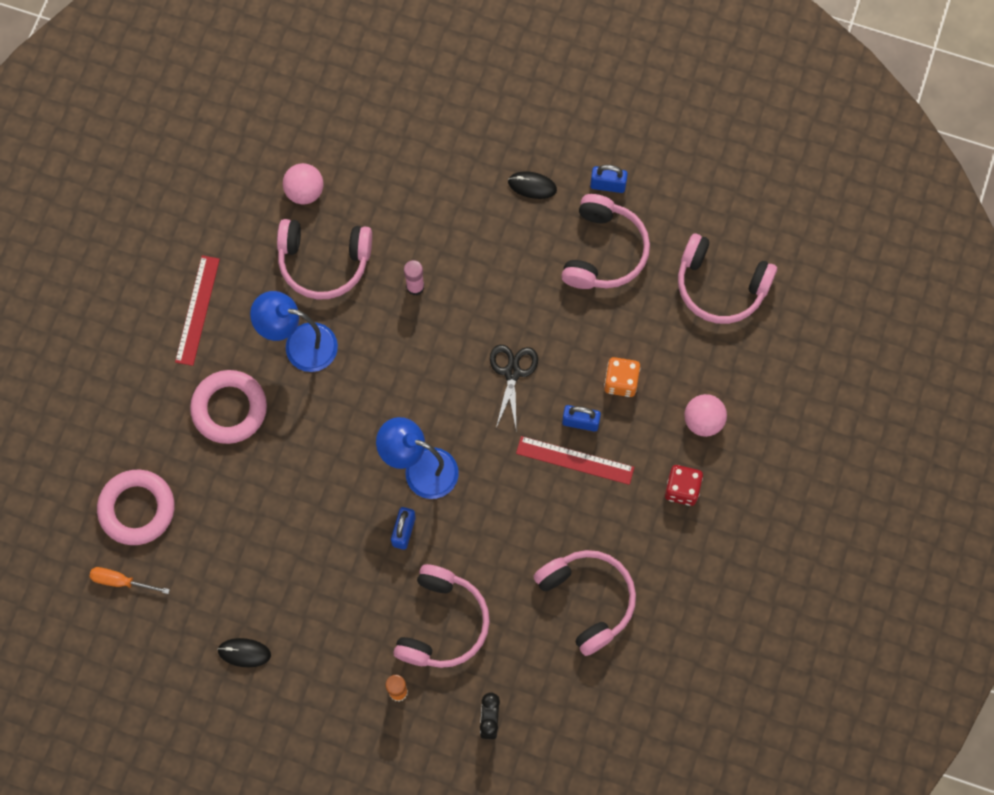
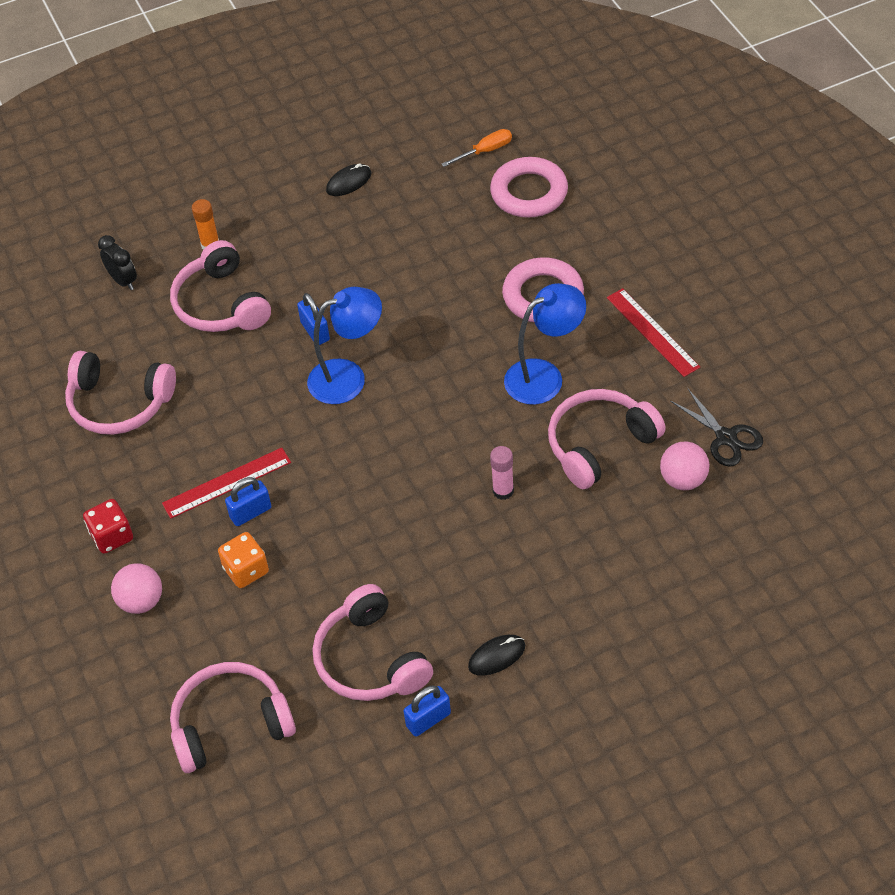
camera: 140 degrees right, 20 degrees down
(512, 372) = (348, 499): black scissors -> black scissors (726, 437)

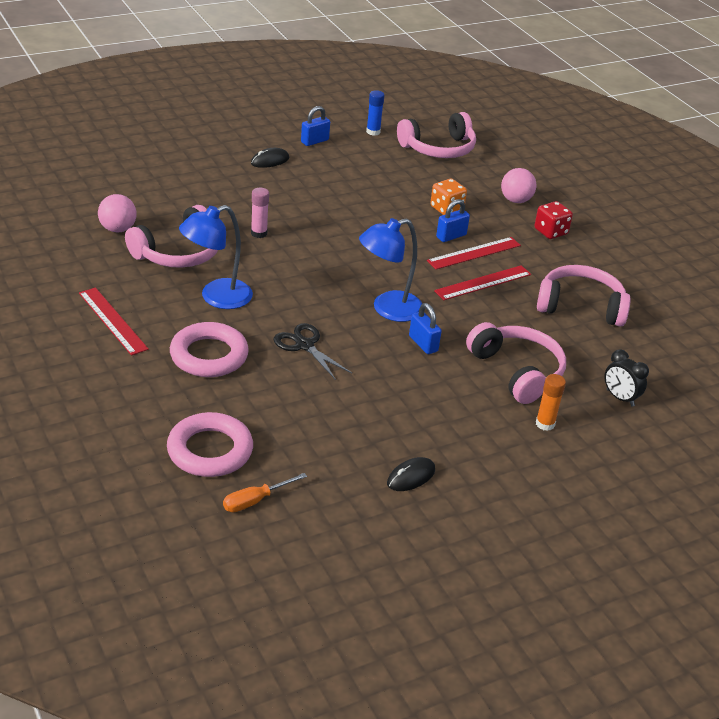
camera: 170 degrees right, 15 degrees down
(227, 431) = (483, 282): none -> red ruler
(332, 760) = (373, 132): none -> blue glue stick
(370, 659) = (353, 165): pink headphones -> none
(726, 437) = (74, 249): black scissors -> black scissors (304, 345)

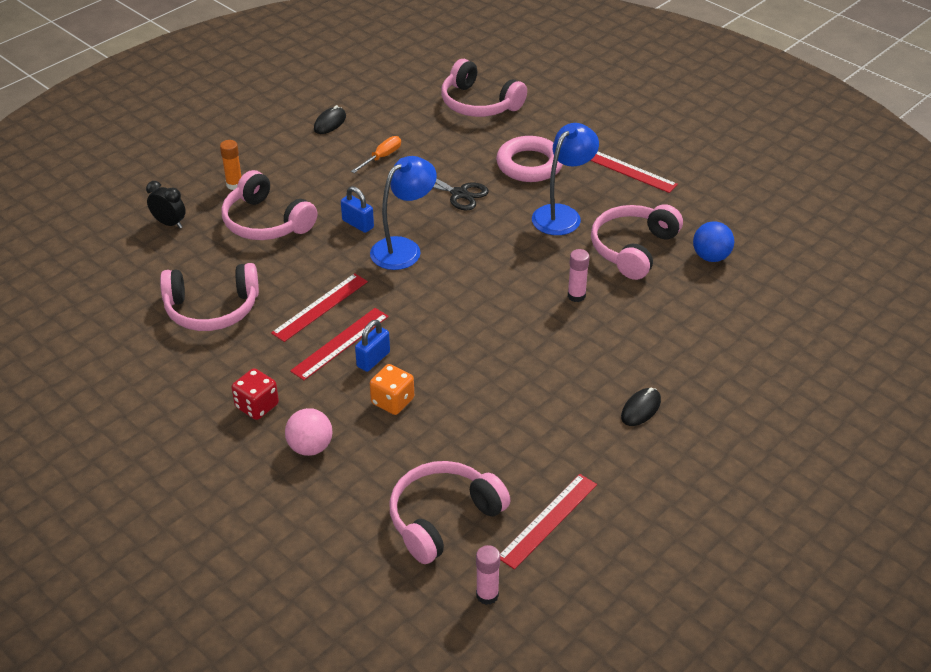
camera: 165 degrees right, 5 degrees up
(118, 229) = (711, 257): pink ball -> blue ball
(210, 450) = (479, 103): pink ring -> pink headphones
(255, 501) = (429, 84): orange screwdriver -> orange screwdriver (381, 157)
(314, 141) = (612, 468): blue padlock -> none
(373, 132) = (548, 520): blue glue stick -> red ruler
(428, 116) = (487, 595): none -> pink glue stick

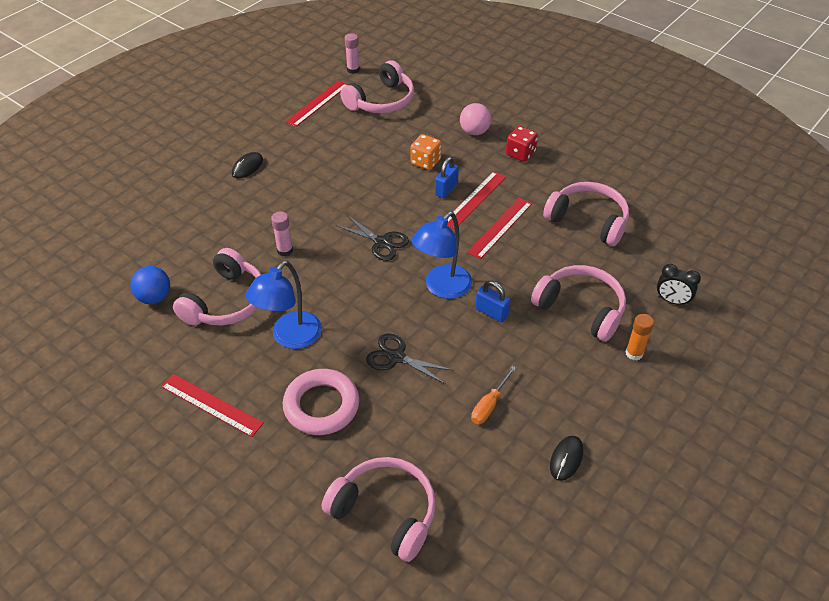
camera: 175 degrees right, 5 degrees up
(212, 309) = (588, 220): pink headphones -> pink headphones turned 45 degrees clockwise
(463, 298) = (381, 242): none -> black scissors

